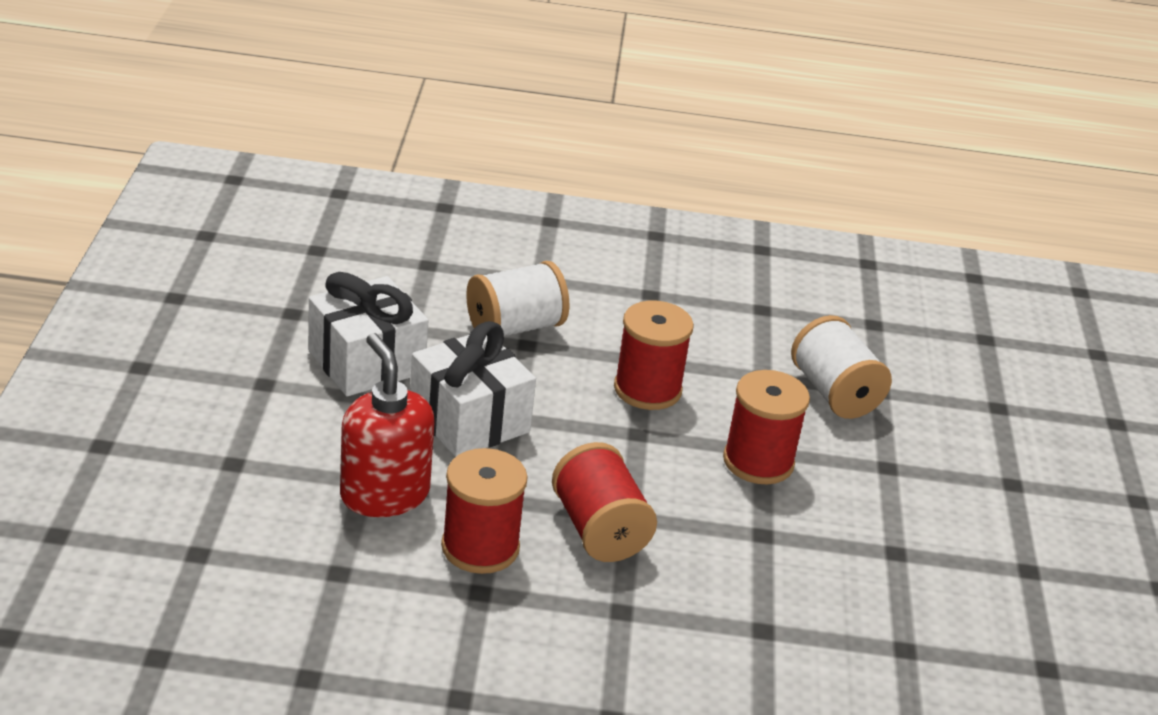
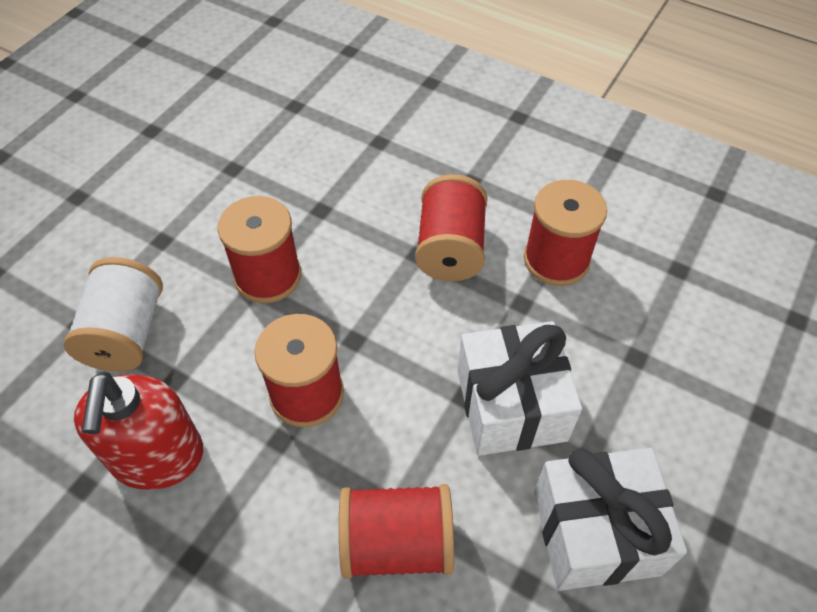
camera: 150 degrees left, 20 degrees up
(384, 494) = (622, 336): red soap dispenser -> red soap dispenser (157, 457)
(515, 327) = (396, 543): white spool -> red spool

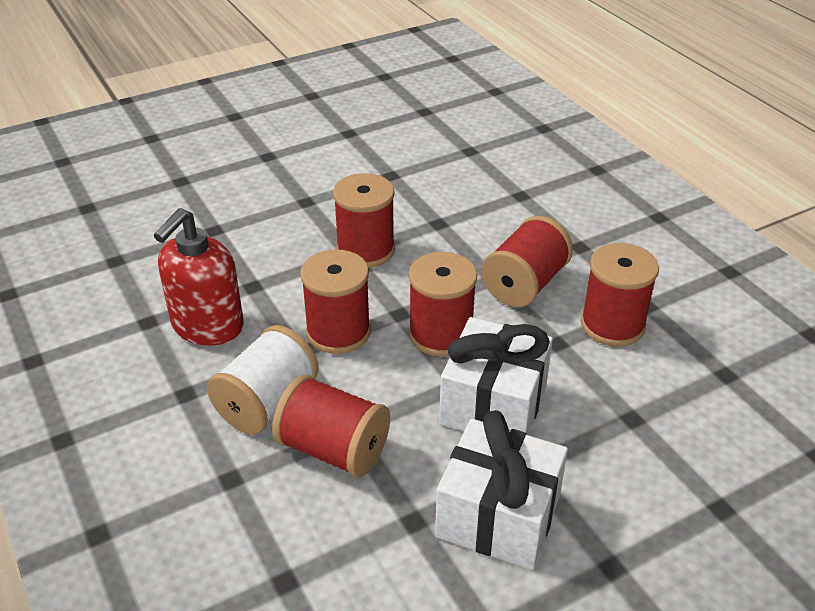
camera: 30 degrees right, 15 degrees down
(126, 333) = (240, 247): white spool -> white spool (267, 403)
(410, 347) = (441, 334): none -> red spool

